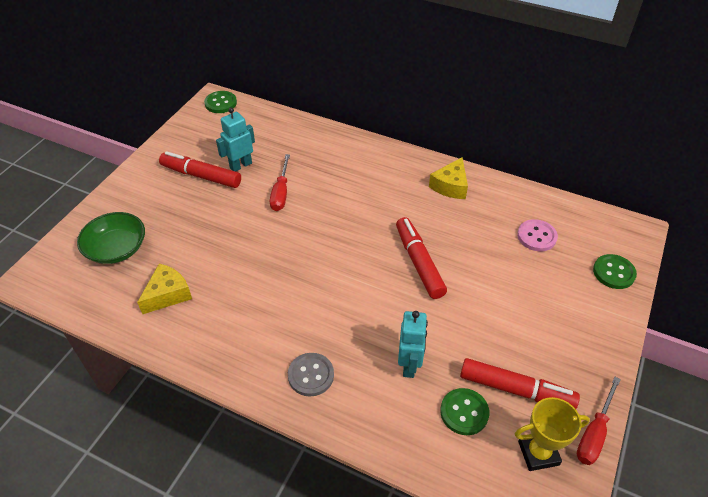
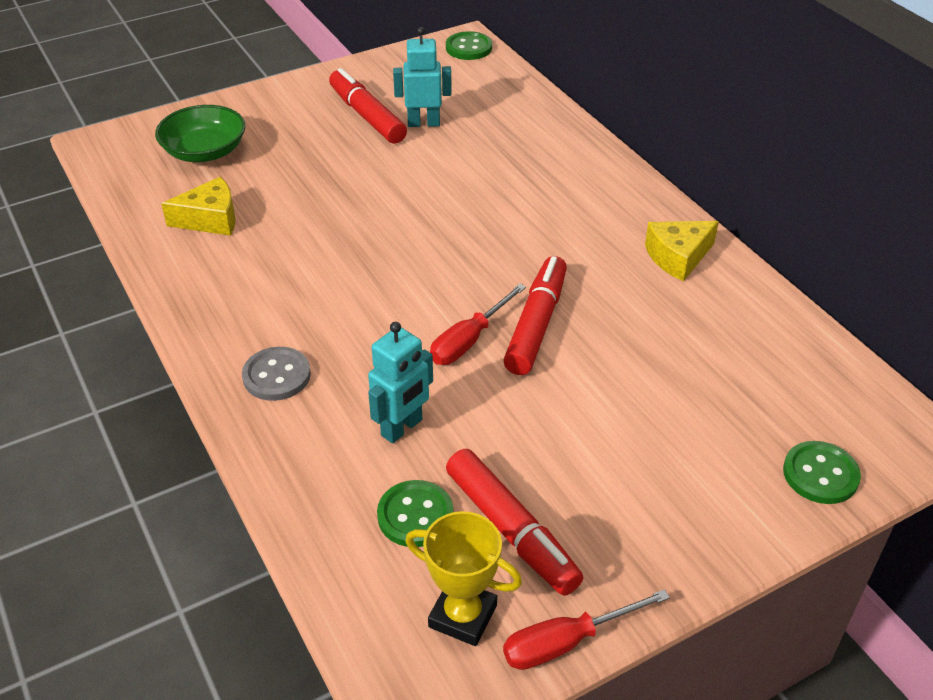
camera: 35 degrees right, 5 degrees down
(281, 193) = (441, 171): red screwdriver -> red screwdriver (469, 340)
(536, 236) = (743, 373): pink button -> none

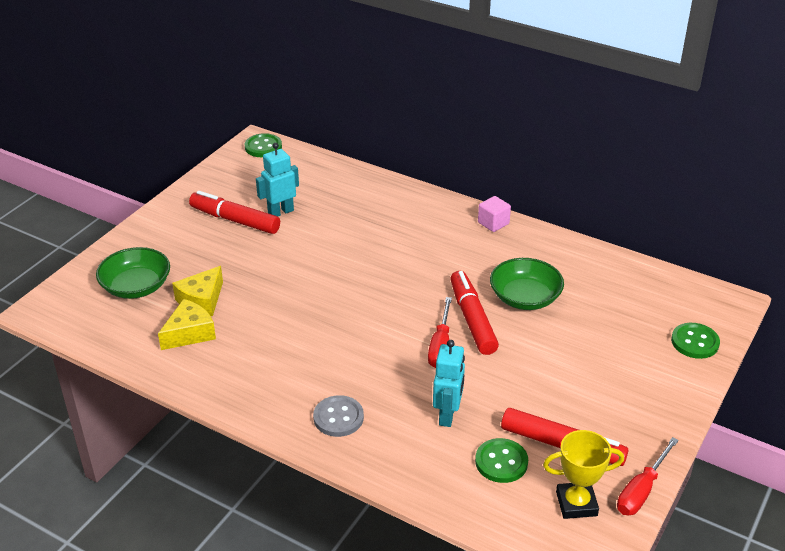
camera: 30 degrees left, 5 degrees down
(627, 323) = (525, 297): none -> green bowl
(666, 218) = (493, 223): none -> pink cube
(678, 257) = (520, 246): yellow cheese -> yellow cheese (202, 300)

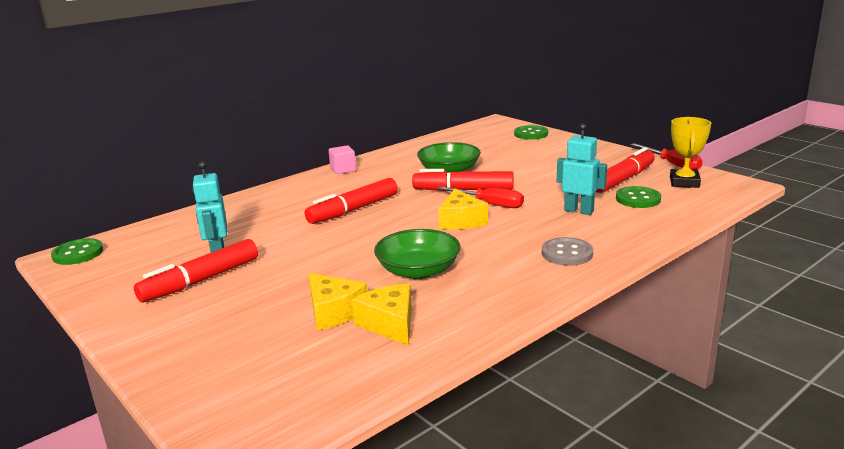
camera: 70 degrees left, 15 degrees down
(136, 286) = (265, 357): green bowl -> green bowl (418, 270)
(391, 333) = (461, 221): none -> yellow cheese
(392, 258) = (353, 210): none -> red marker

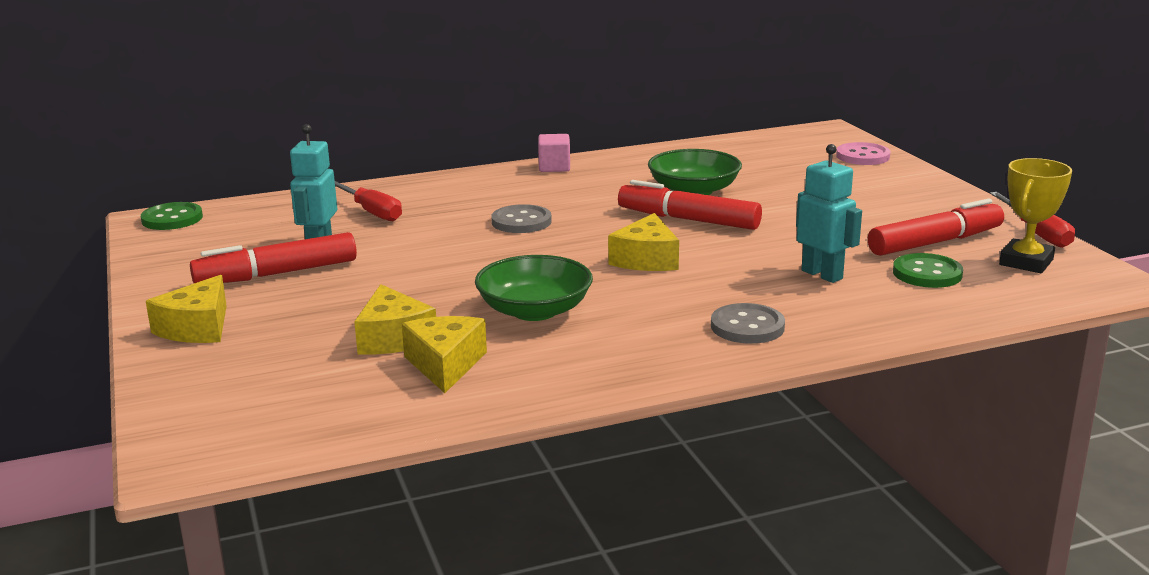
camera: 20 degrees right, 0 degrees up
(168, 337) = (197, 328): none -> yellow cheese
(353, 210) = (521, 222): red marker -> grey button
(490, 204) = (706, 245): red screwdriver -> red screwdriver (371, 212)
(531, 134) = (862, 156): green button -> pink button

